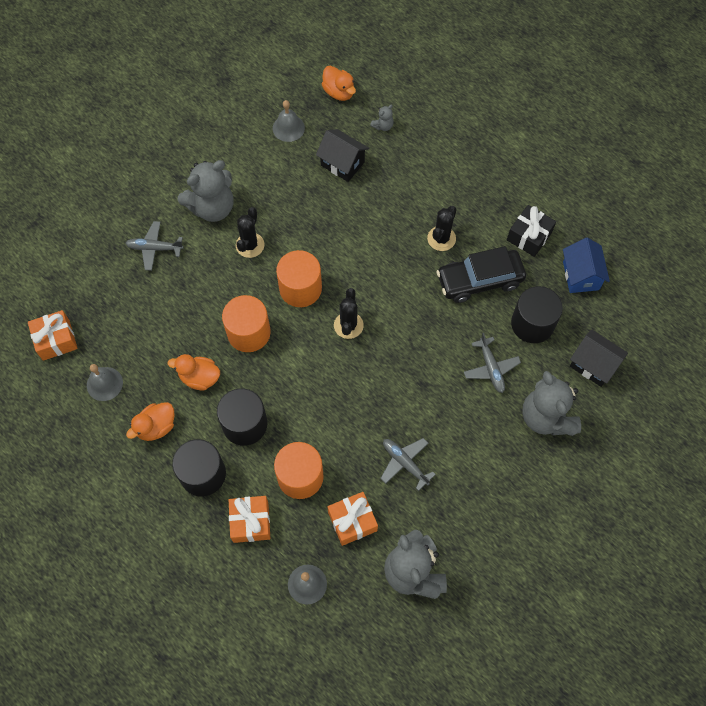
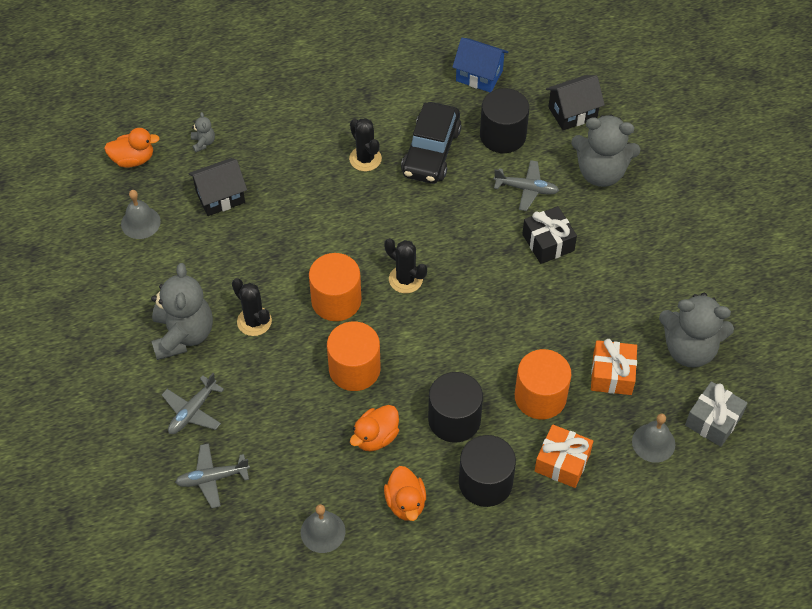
camera: 60 degrees left, 10 degrees down
(56, 340) = (236, 558): orange gift -> none
(355, 623) = (713, 420): none -> grey gift
(404, 463) = (579, 303): grey plane -> grey plane (212, 478)
(529, 236) = (412, 92): black gift -> black gift (548, 242)

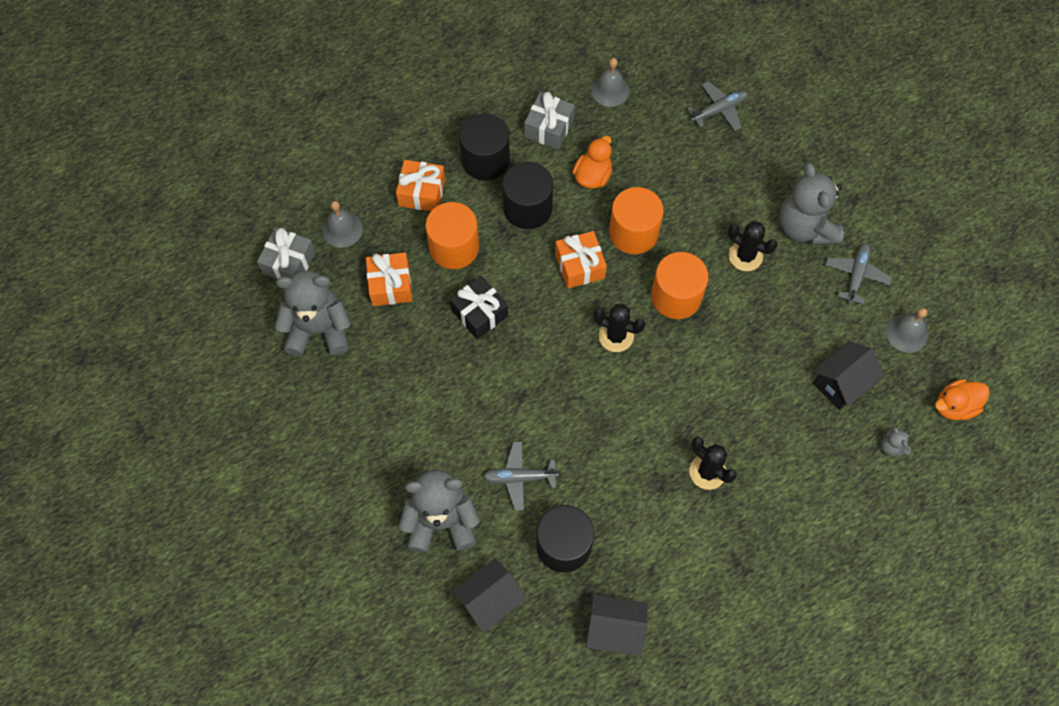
camera: 165 degrees right, 10 degrees up
(192, 411) = (762, 160): grey plane -> grey plane (856, 275)
(405, 503) = (549, 128): orange duck -> grey gift
(419, 350) = (580, 266): none -> orange gift
(431, 152) = (638, 500): black car -> none
(479, 75) = (614, 630): blue house -> black house
(548, 242) = (481, 415): black gift -> black gift (479, 313)

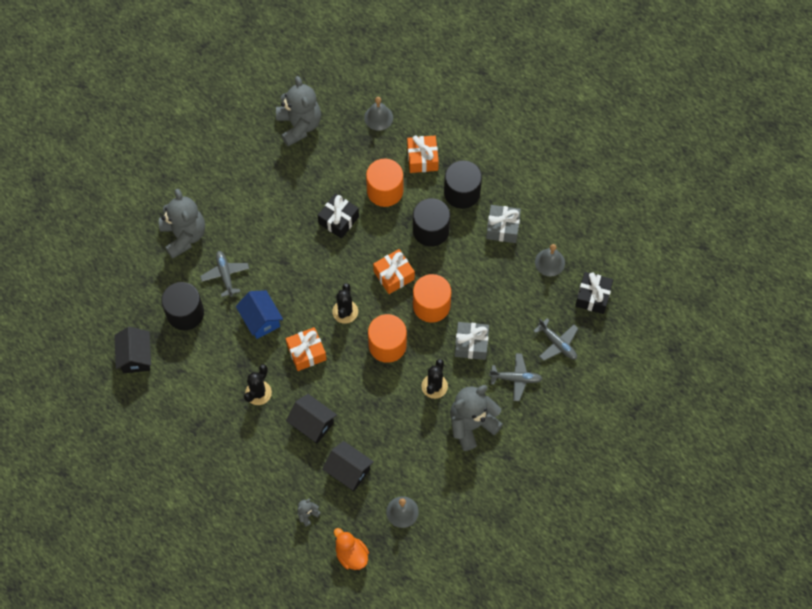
camera: 75 degrees right, 0 degrees up
(289, 263) = (343, 93): grey gift -> grey gift (471, 344)
(390, 285) = (344, 159): orange gift -> orange gift (306, 352)
(490, 601) = (138, 278): black house -> black house (312, 424)
(593, 176) = (470, 267): orange duck -> none
(601, 445) = (261, 320): none -> blue house
(667, 58) = (592, 296): none -> black gift
(856, 275) = (441, 468): grey plane -> grey plane (516, 378)

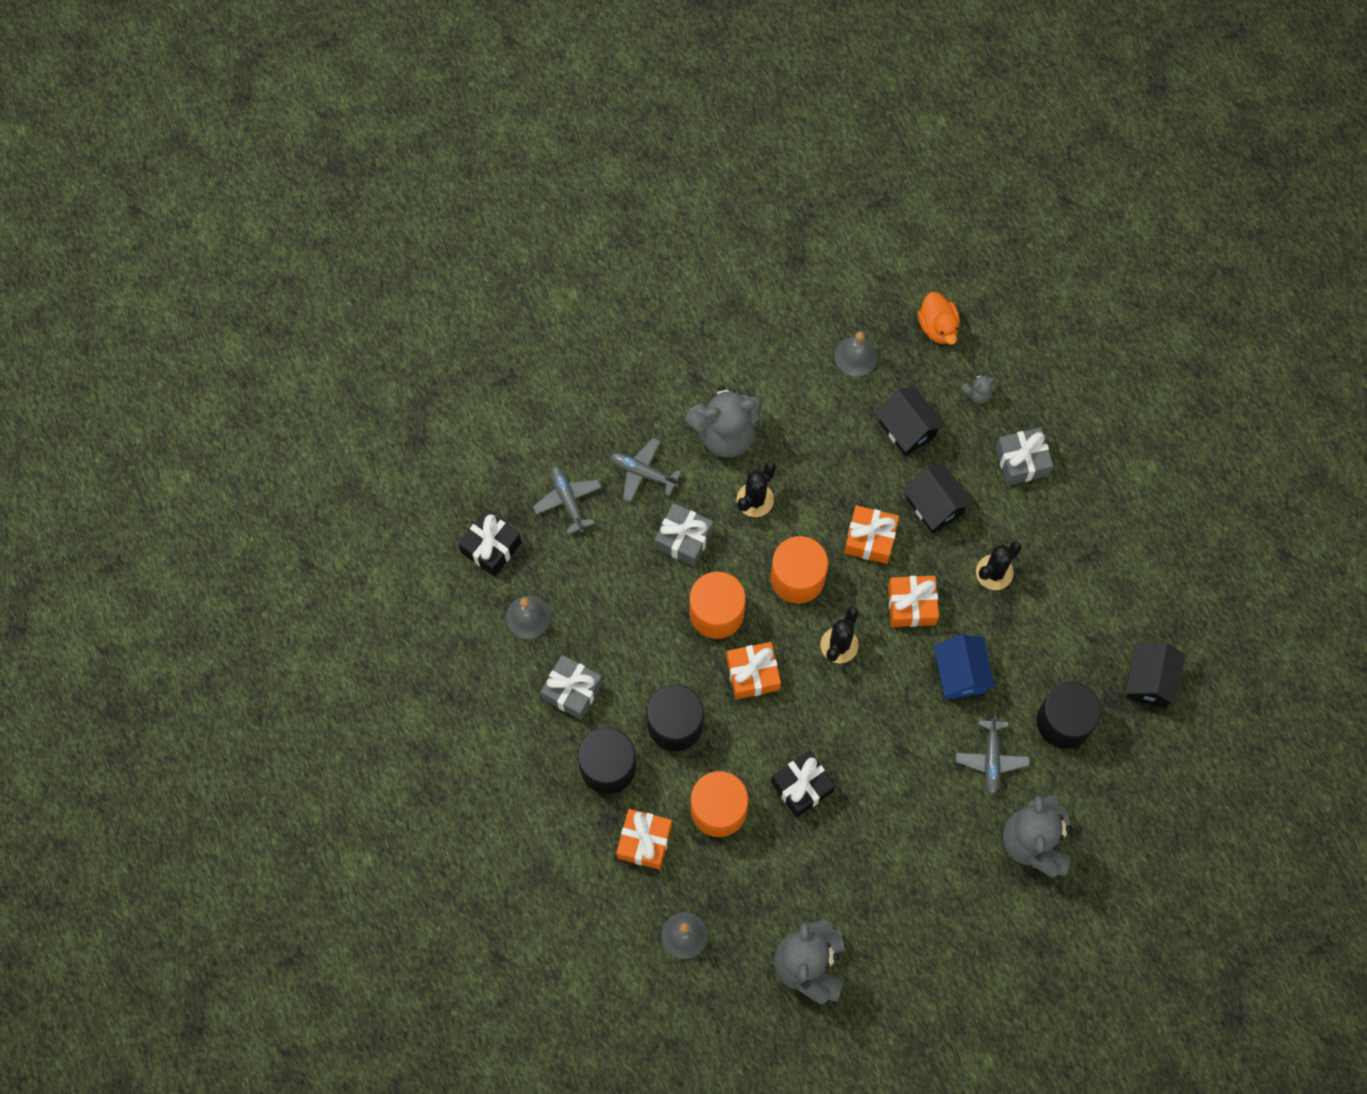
camera: 160 degrees left, 5 degrees up
(262, 476) = (1021, 461): none -> grey gift
(348, 386) = (870, 539): none -> orange gift

